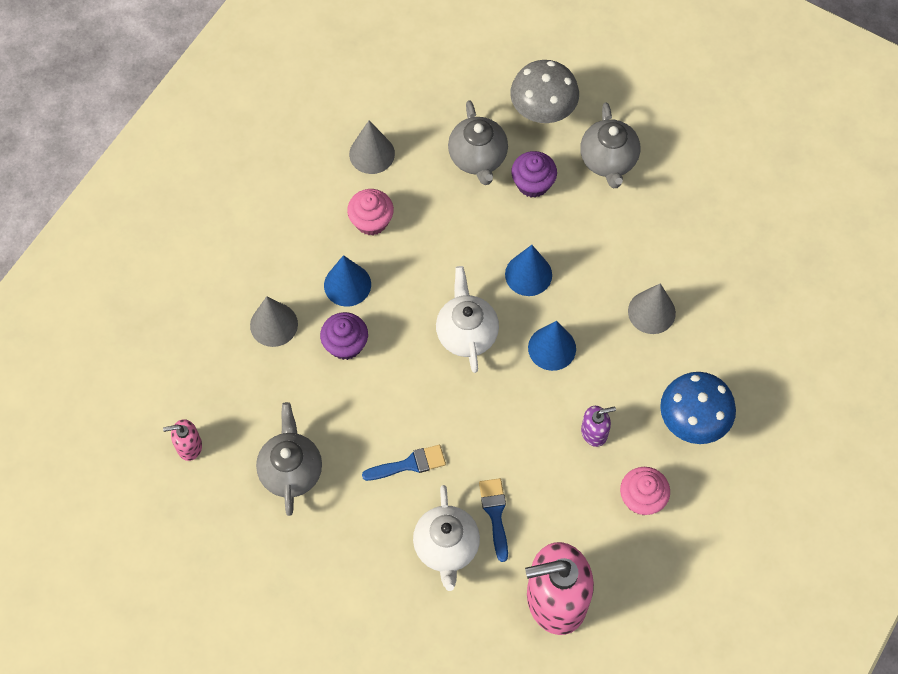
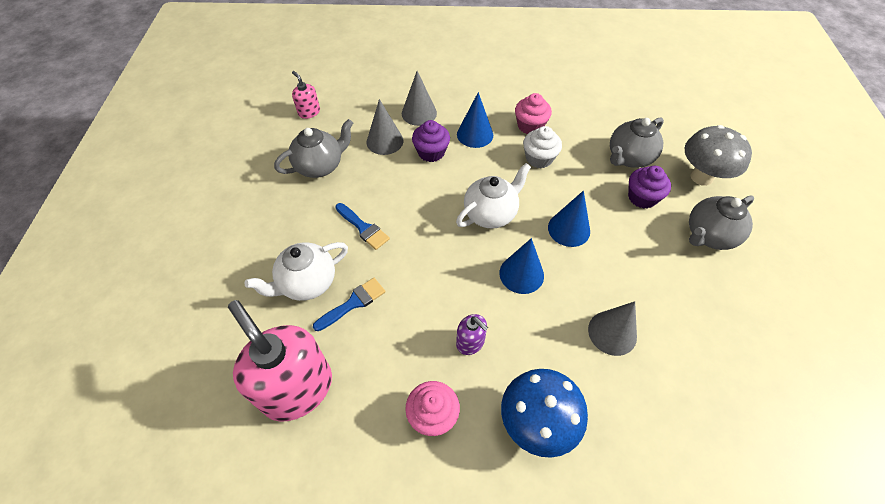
camera: 60 degrees right, 10 degrees down
(372, 154) = (576, 105): grey cone -> grey cone (385, 141)
(424, 243) = (539, 158): none -> white cupcake

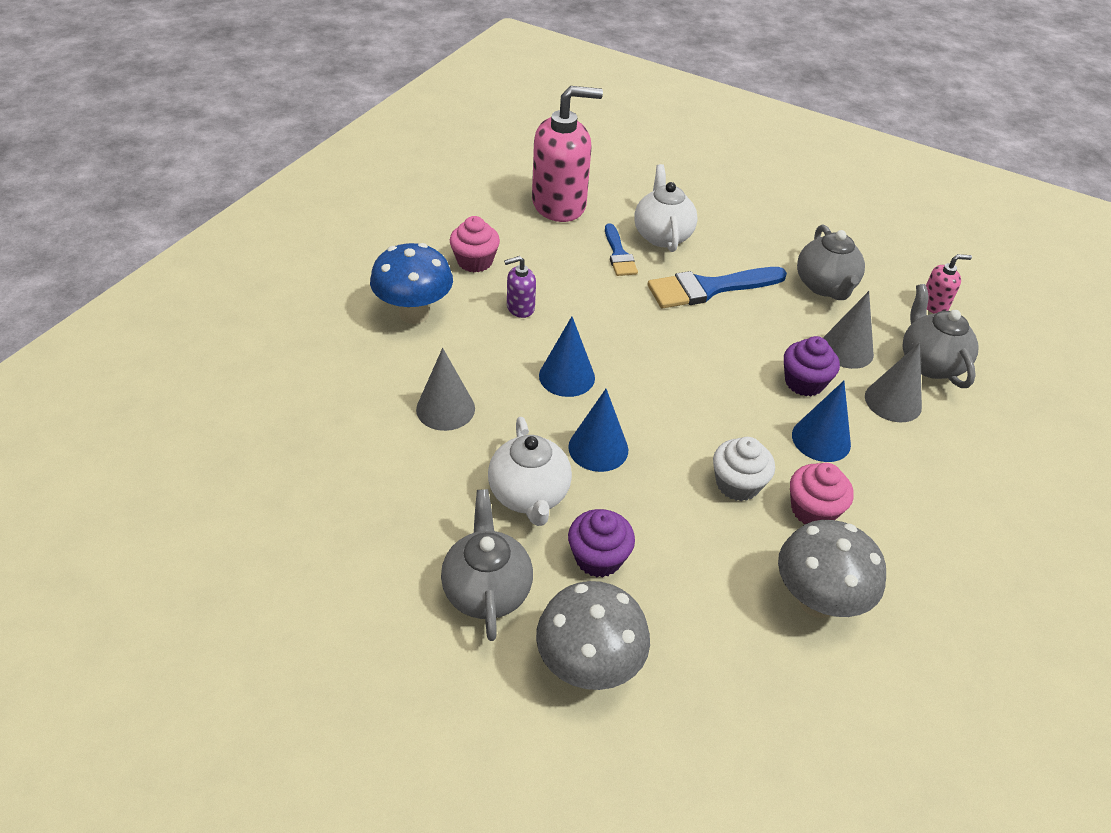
camera: 115 degrees right, 10 degrees down
(363, 228) = (709, 288): blue brush -> blue brush, size x1.70
(491, 214) = (667, 391): white teapot -> white teapot (529, 495)
(584, 112) = (817, 601): none -> grey mushroom
(629, 158) = (682, 594): grey teapot -> grey teapot (929, 363)

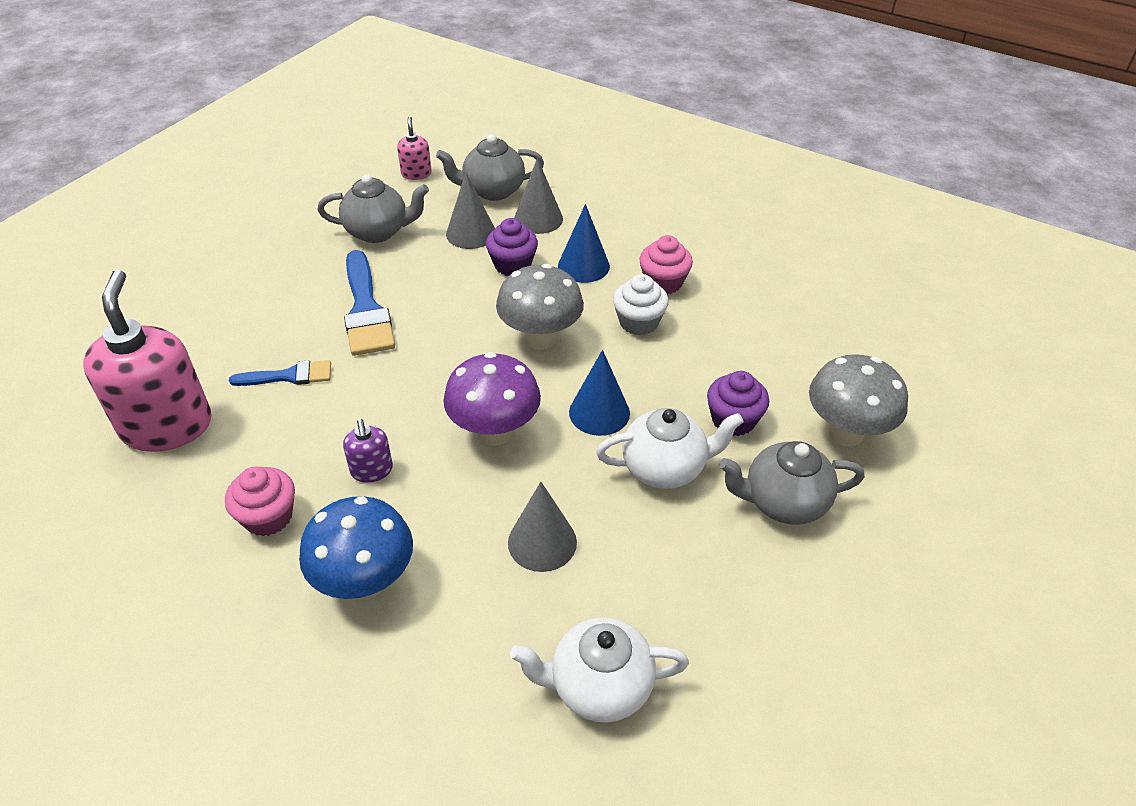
camera: 85 degrees left, 0 degrees up
(567, 376) = (494, 432): blue cone -> purple mushroom
(662, 235) = (262, 337): white teapot -> white teapot (599, 686)
(817, 601) = (754, 294): grey mushroom -> grey mushroom (540, 339)

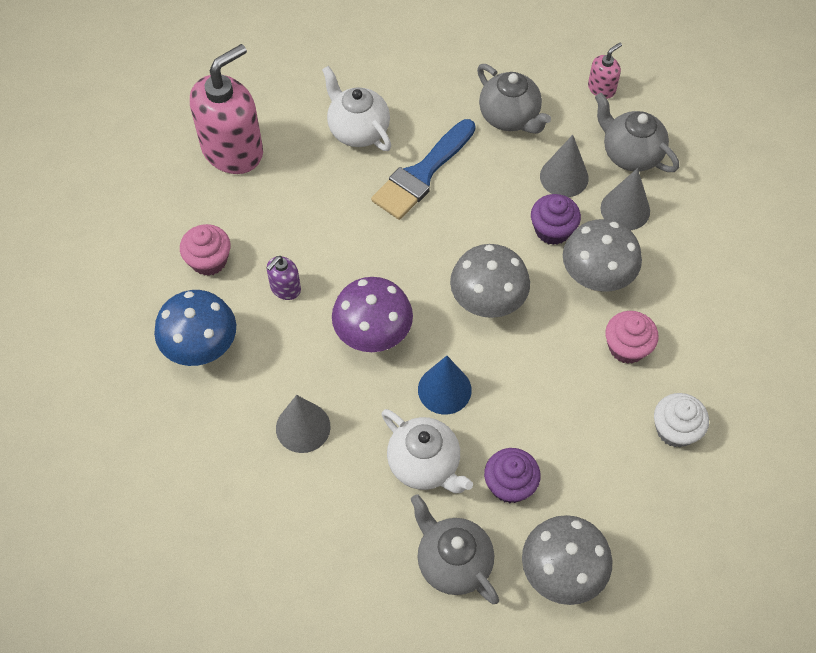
camera: 55 degrees right, 15 degrees up
(289, 376) = (324, 179): blue brush -> none
(583, 266) = (596, 278): blue cone -> grey mushroom
(599, 686) = (220, 528): white teapot -> white teapot (358, 130)
(638, 322) = (563, 358): white cupcake -> white cupcake (675, 430)

